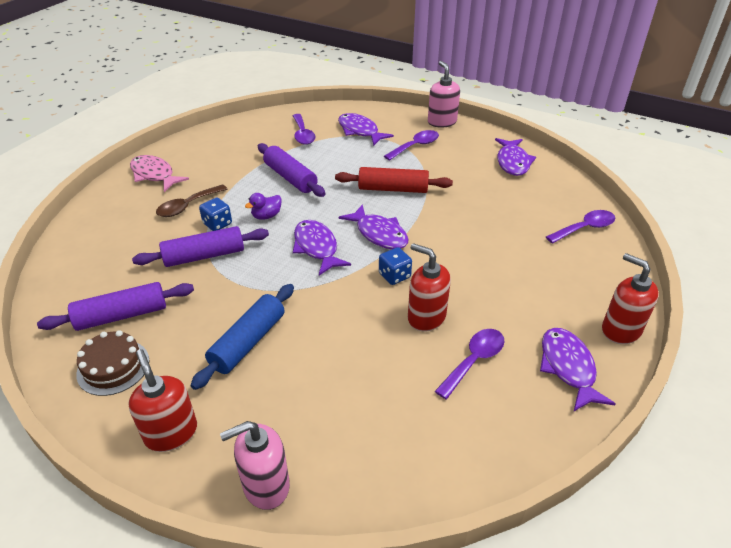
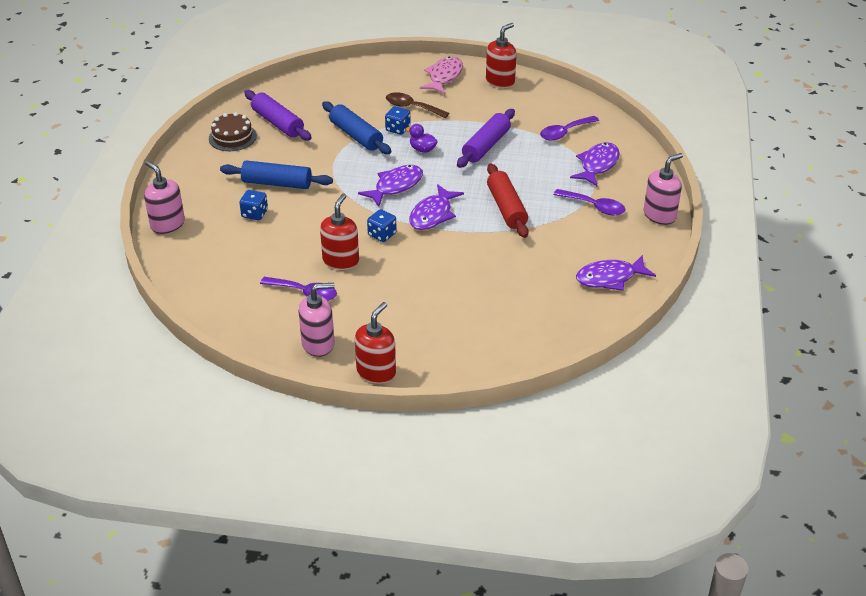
camera: 70 degrees right, 0 degrees up
(171, 433) = (191, 177): red soap dispenser -> red soap dispenser (500, 81)
(204, 256) = (356, 136): purple rolling pin -> blue rolling pin
(298, 377) = (254, 214): none -> blue dice
(568, 367) = (318, 344): purple fish -> pink soap dispenser
(585, 228) = (517, 341): purple spoon -> none

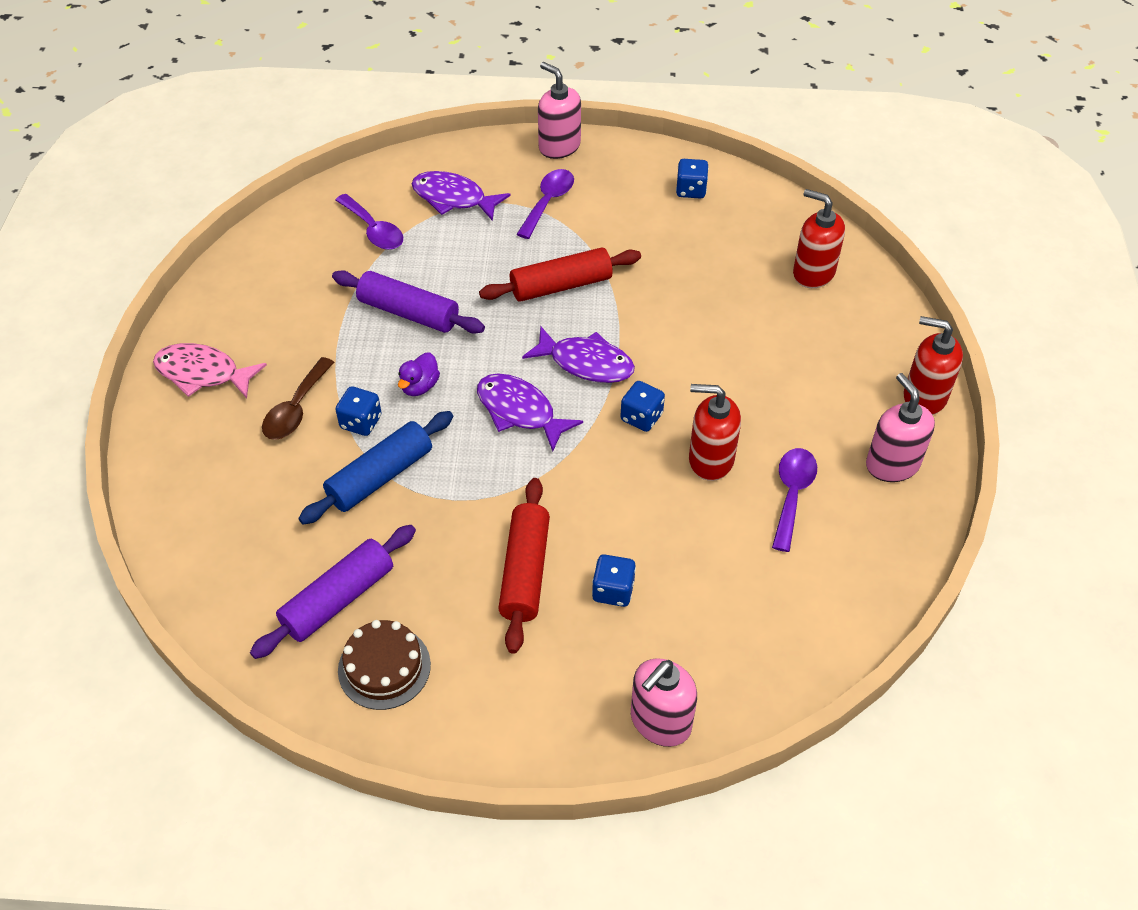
camera: 95 degrees left, 10 degrees up
(277, 183) = (525, 572): blue rolling pin -> red rolling pin
(500, 81) = (225, 303): red soap dispenser -> red soap dispenser (813, 273)
(610, 278) = (691, 190): purple fish -> blue dice

